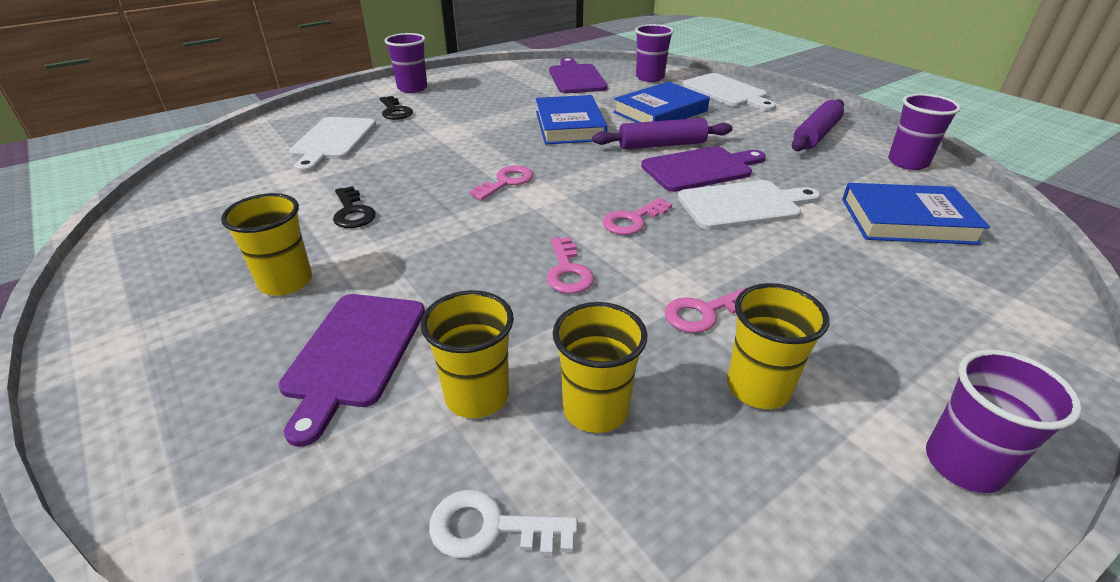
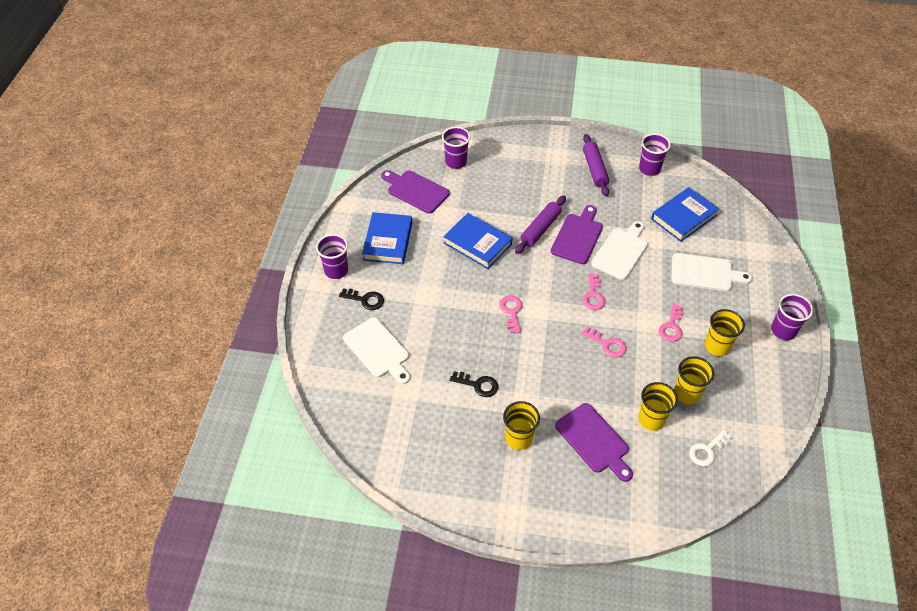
camera: 45 degrees left, 15 degrees up
(660, 112) = (504, 197): blue book -> blue book (388, 241)
(727, 92) = (513, 152): white cutting board -> white cutting board (705, 273)

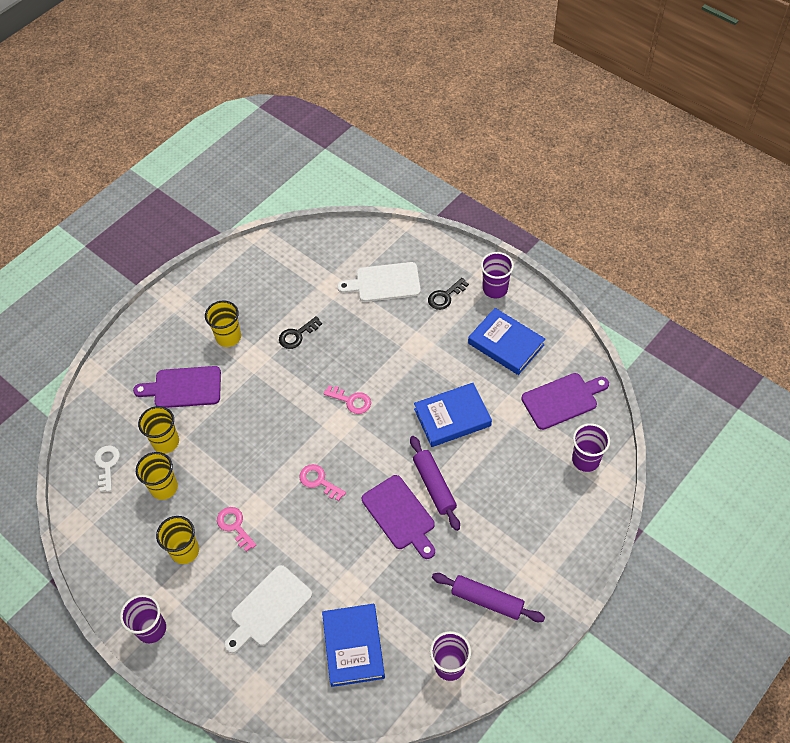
camera: 125 degrees right, 5 degrees up
(607, 344) = (259, 457): pink key -> none
(621, 252) = (352, 544): white cutting board -> none

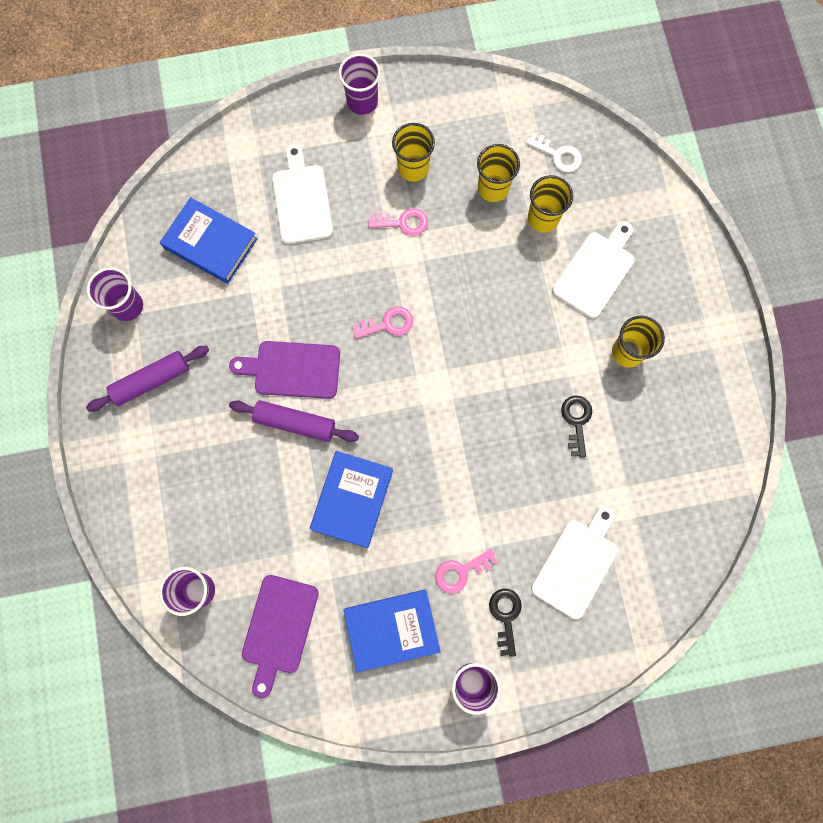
camera: 125 degrees right, 20 degrees up
(184, 387) = (596, 271): purple cutting board -> white cutting board
(351, 401) = (452, 417): pink key -> pink key (461, 572)

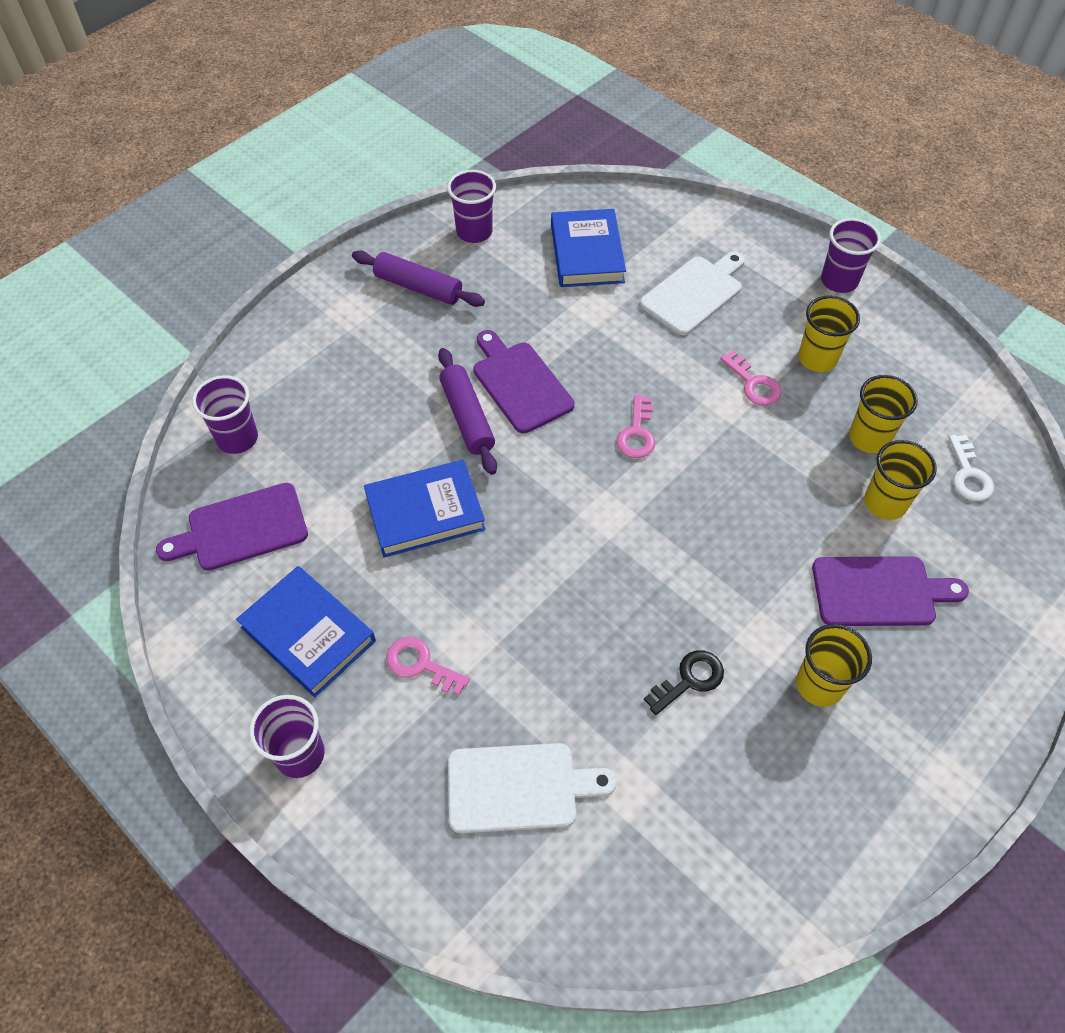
camera: 55 degrees right, 20 degrees down
(388, 324) = (637, 433): pink key -> pink key turned 60 degrees clockwise
(505, 616) = (401, 744): black key -> none
(596, 271) = (879, 592): white cutting board -> purple cutting board

